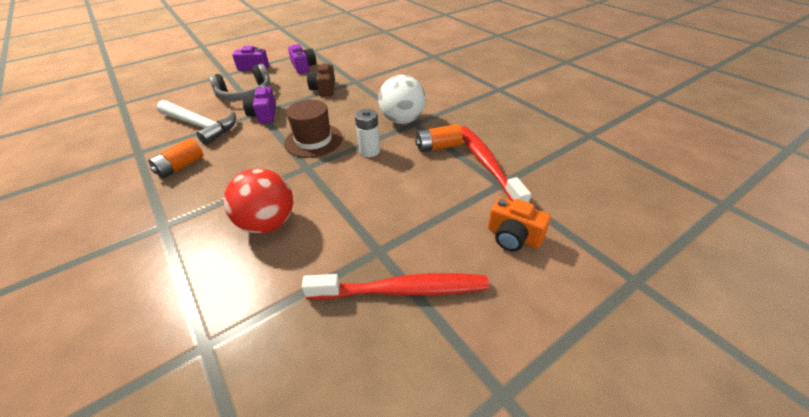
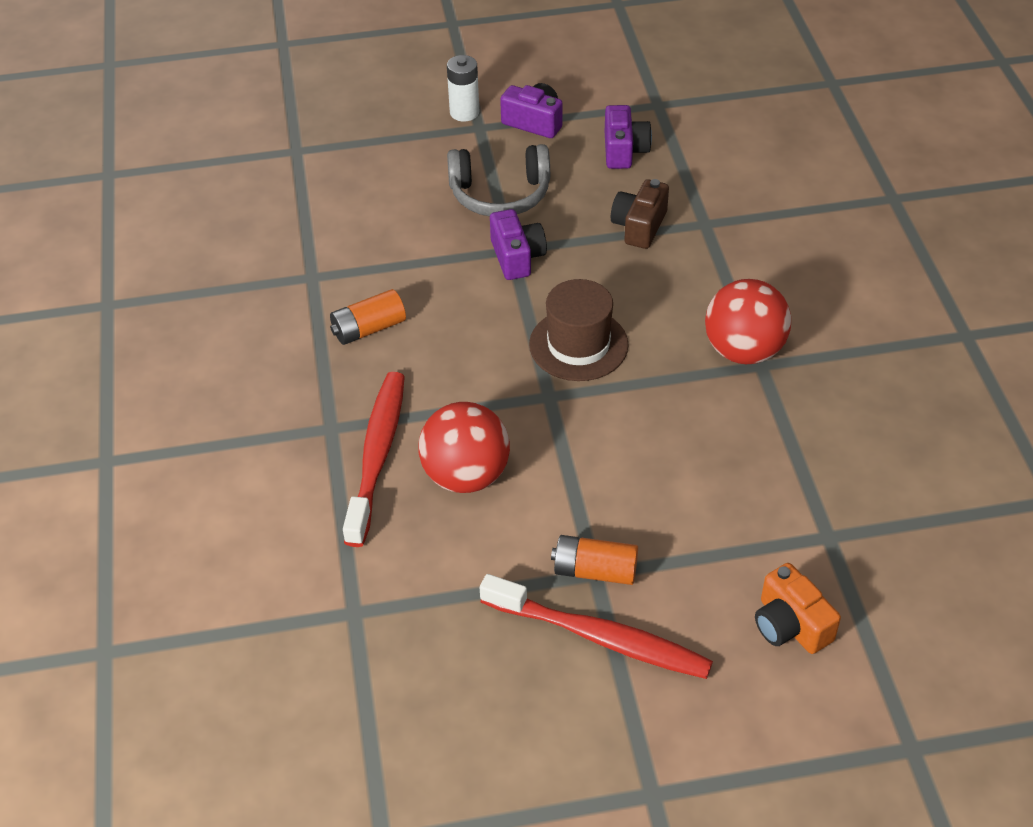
camera: 25 degrees right, 5 degrees up
(200, 126) = (411, 249): white hammer -> none
(264, 114) = (517, 257): purple camera -> purple camera turned 150 degrees clockwise
(370, 151) = (658, 398): white battery -> white battery (464, 112)
(402, 120) = (743, 350): white ball -> red ball
(438, 147) = (773, 430): orange battery -> orange battery (595, 571)
(487, 164) = (832, 493): red toothbrush -> red toothbrush (377, 455)

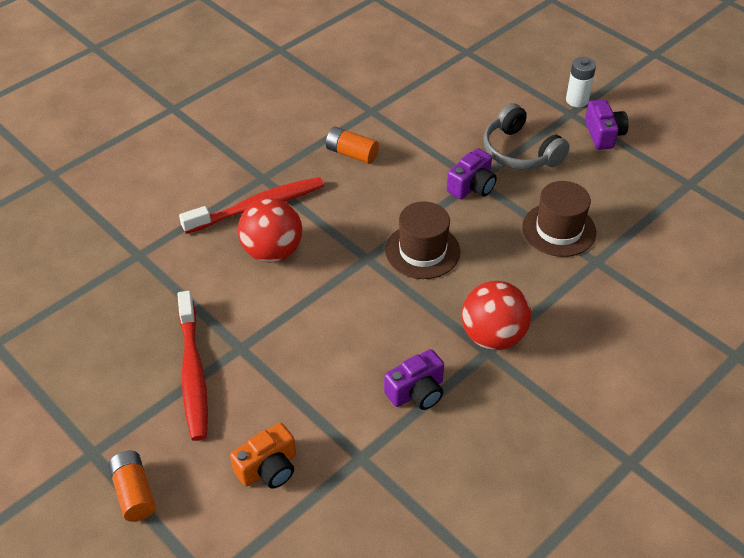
camera: 55 degrees right, 0 degrees up
(595, 571) = (242, 346): orange battery -> orange battery (134, 493)
(624, 150) = (624, 188): purple camera -> purple camera (417, 392)
(639, 226) = (559, 230): brown camera -> brown hat
(790, 625) = (268, 468): orange camera -> orange camera turned 150 degrees counterclockwise

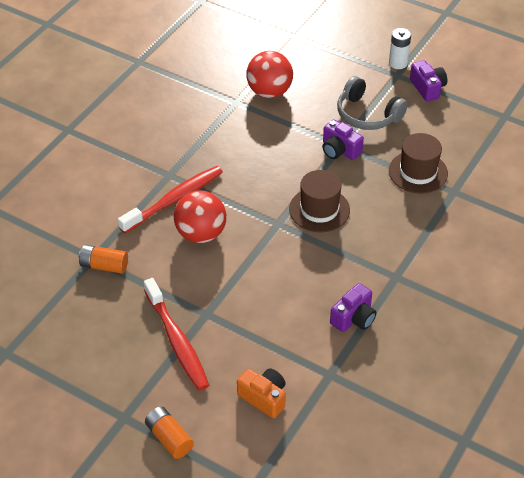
camera: 15 degrees left, 0 degrees up
(268, 468) = (264, 397): orange camera -> orange camera turned 90 degrees counterclockwise
(351, 154) = (233, 141): orange battery -> orange battery (104, 266)
(472, 186) = (339, 150): purple camera -> purple camera turned 105 degrees clockwise
(493, 336) = (396, 264): red ball -> red ball (269, 92)

